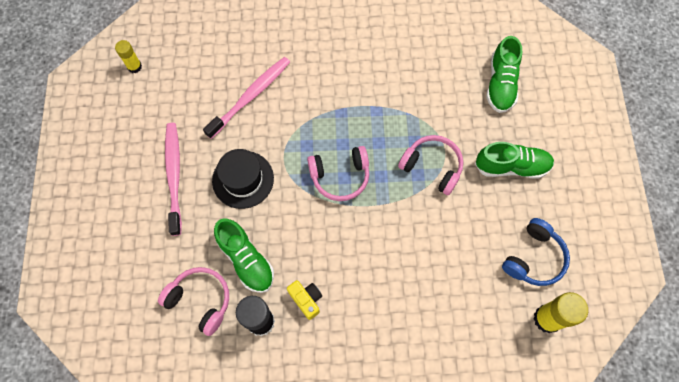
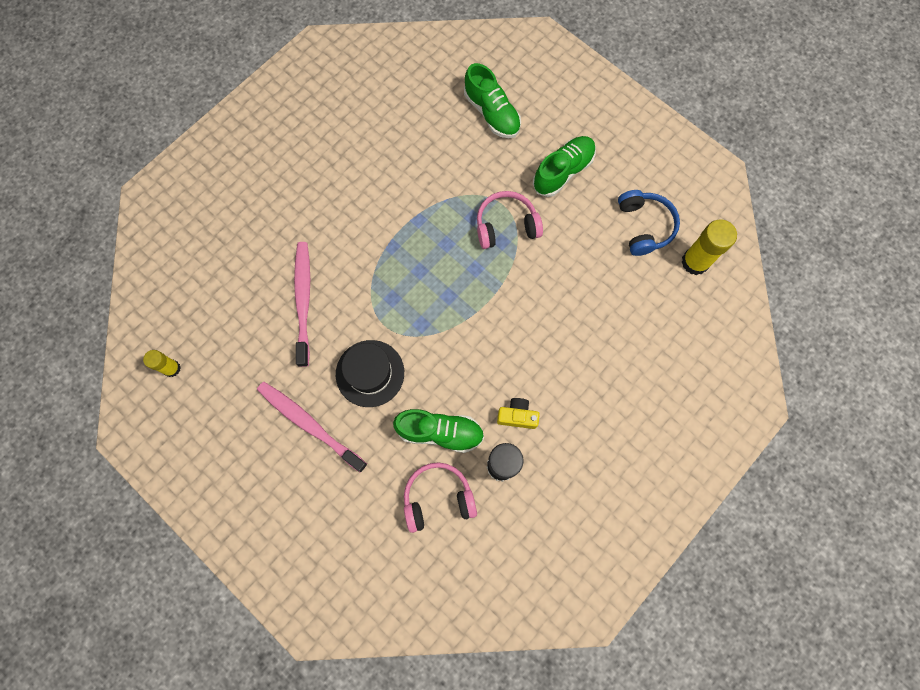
camera: 45 degrees left, 5 degrees up
(340, 176) = (444, 298): pink headphones -> none

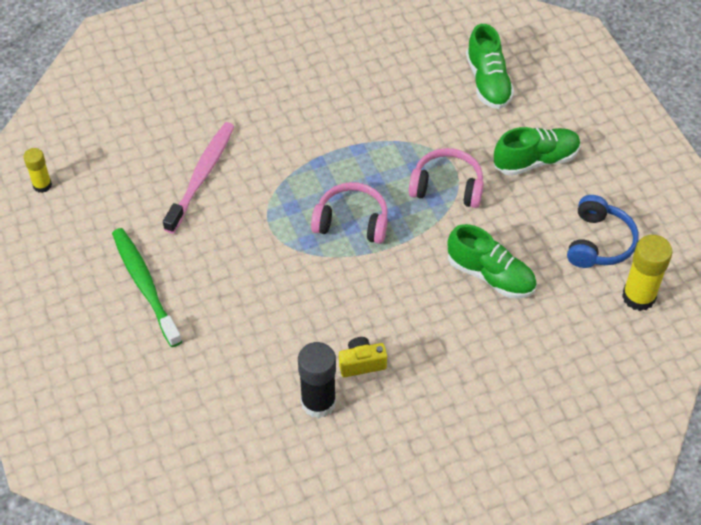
camera: 25 degrees right, 20 degrees down
(310, 425) = (145, 286): pink toothbrush -> green toothbrush
(370, 373) = (231, 264): black hat -> none
(438, 498) = (236, 404): pink headphones -> pink headphones (352, 222)
(440, 432) = (272, 345): green shoe -> green shoe (491, 275)
(517, 416) = (361, 363): yellow camera -> yellow camera turned 45 degrees counterclockwise

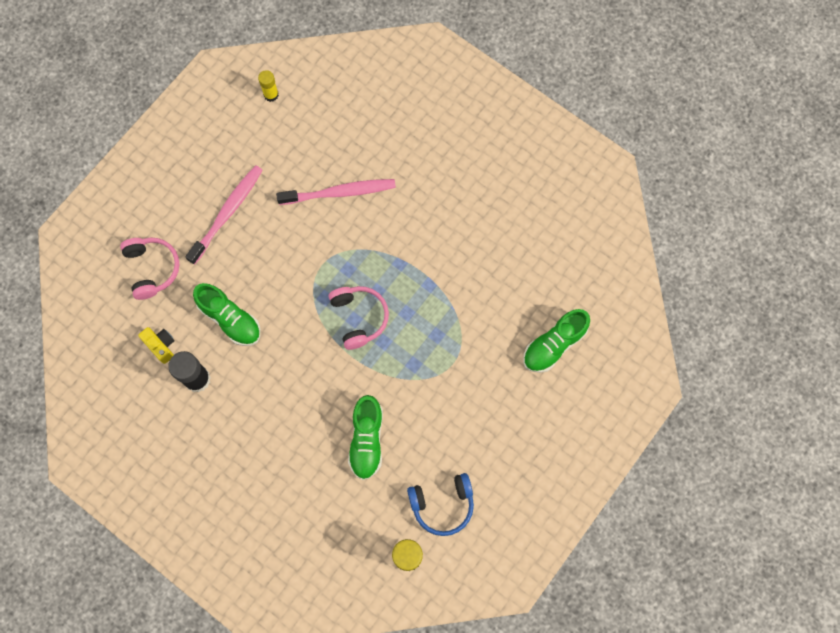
camera: 60 degrees right, 20 degrees up
(145, 286) = (227, 213): green toothbrush -> pink toothbrush
(361, 363) = (243, 390): yellow camera -> yellow camera (161, 345)
(447, 187) = (430, 367): pink headphones -> pink headphones (152, 269)
(536, 160) = (495, 420): green shoe -> green shoe (230, 319)

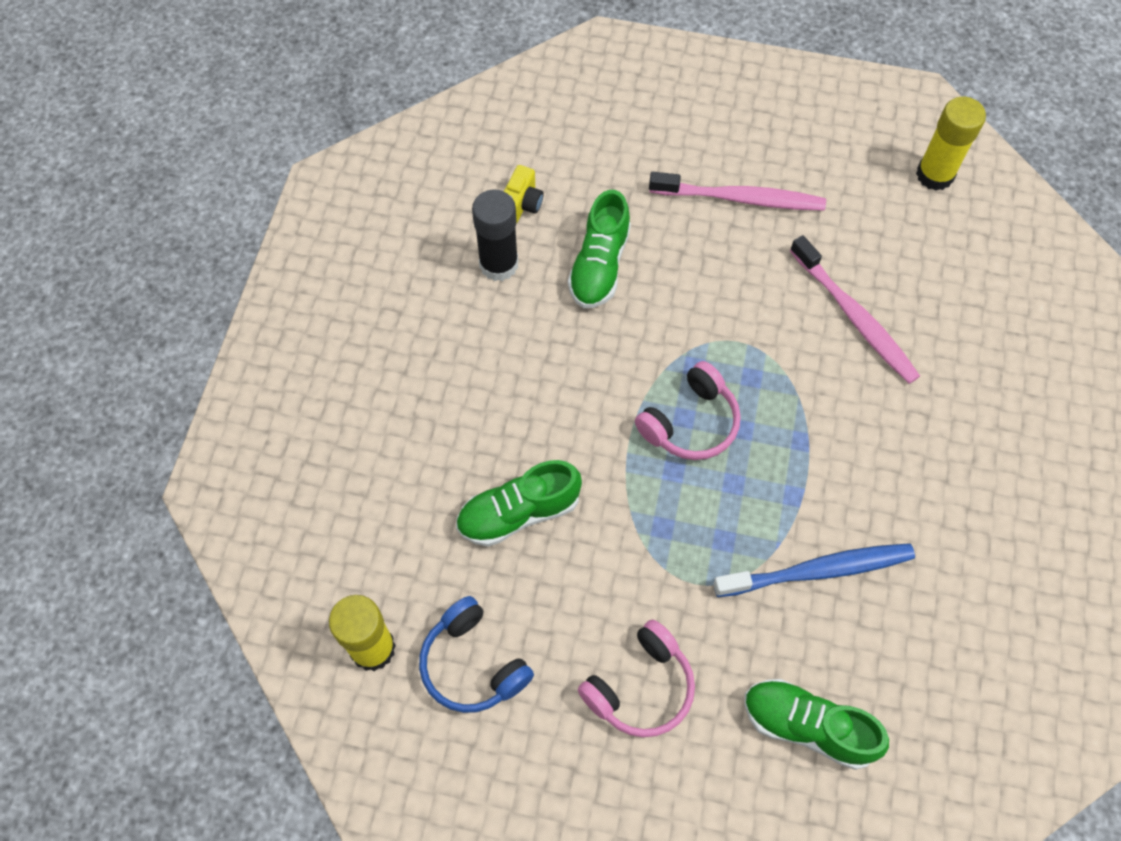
camera: 65 degrees right, 10 degrees down
(152, 269) = (616, 150): pink headphones -> pink headphones (640, 687)
(271, 95) = (934, 175): yellow glue stick -> yellow glue stick, size x1.67
(476, 295) = (817, 571): none -> blue toothbrush

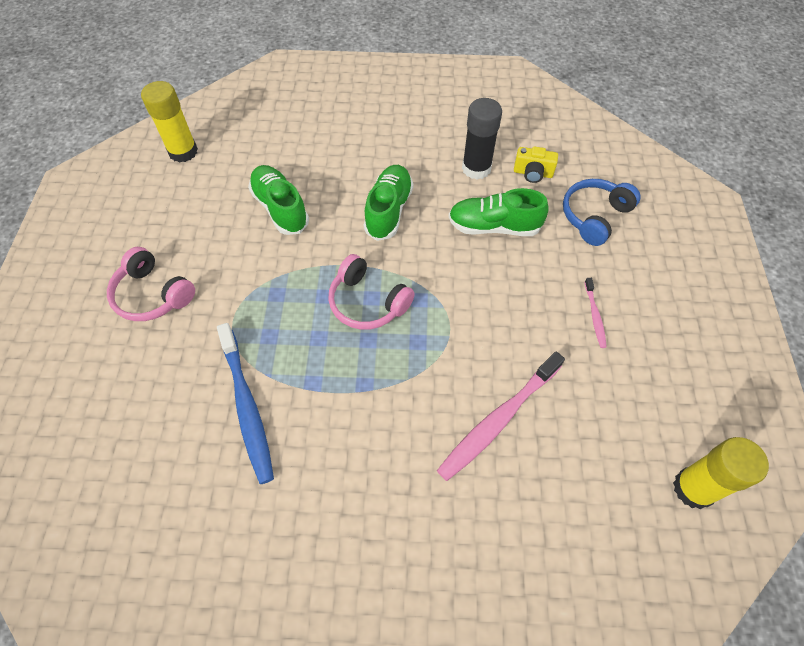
camera: 80 degrees right, 5 degrees down
(473, 664) = (172, 201): blue headphones -> blue headphones (594, 216)
(739, 198) = (594, 315): pink toothbrush -> pink toothbrush, size x0.49
(807, 726) = (117, 409): green shoe -> green shoe (388, 210)

